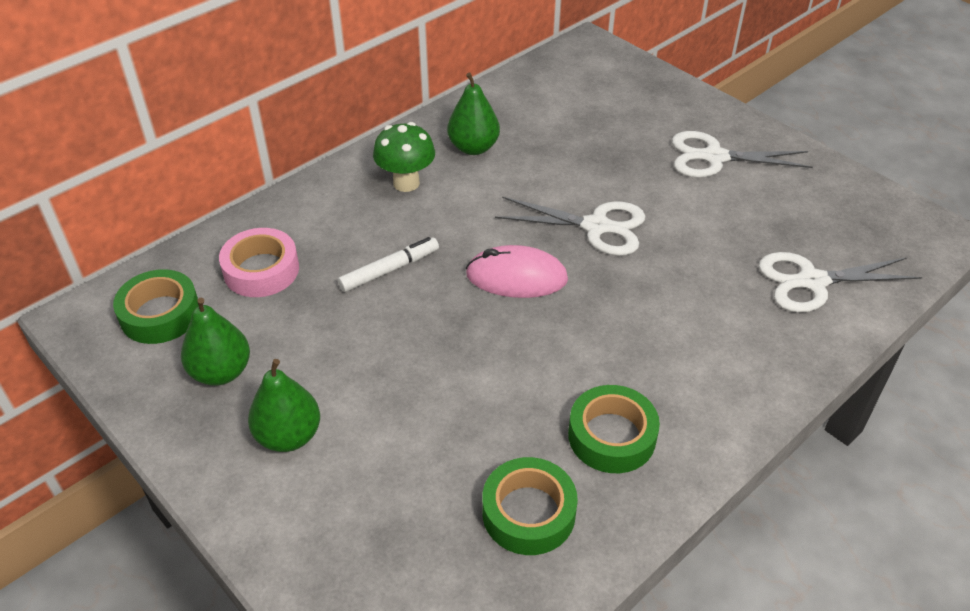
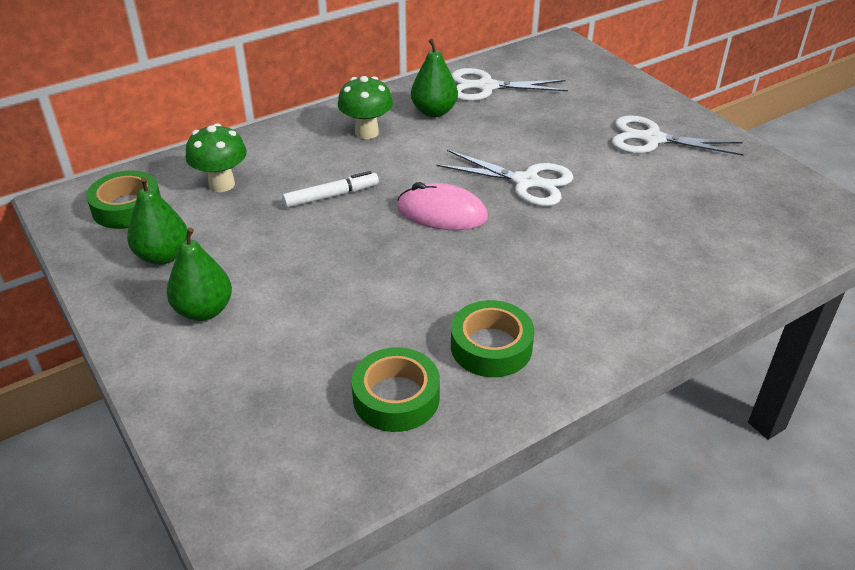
camera: 10 degrees right, 5 degrees down
(261, 270) = (222, 184): pink tape -> green mushroom
(812, 281) = (718, 246): white scissors -> white scissors (486, 87)

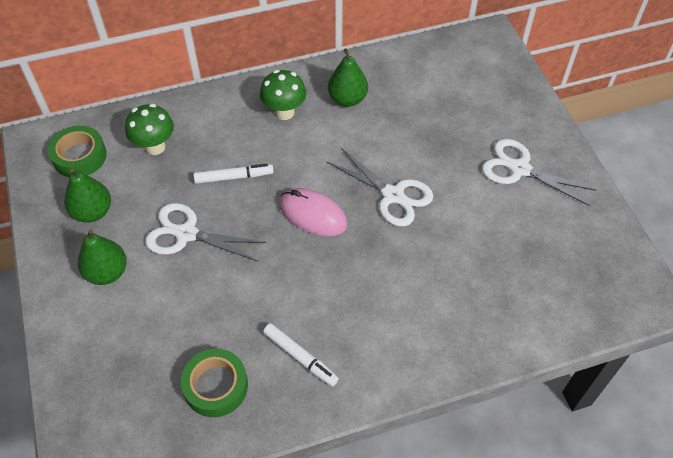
camera: 15 degrees right, 15 degrees up
(486, 87) = (402, 78): white scissors -> white scissors (186, 234)
(491, 347) = (300, 357): green tape -> white marker

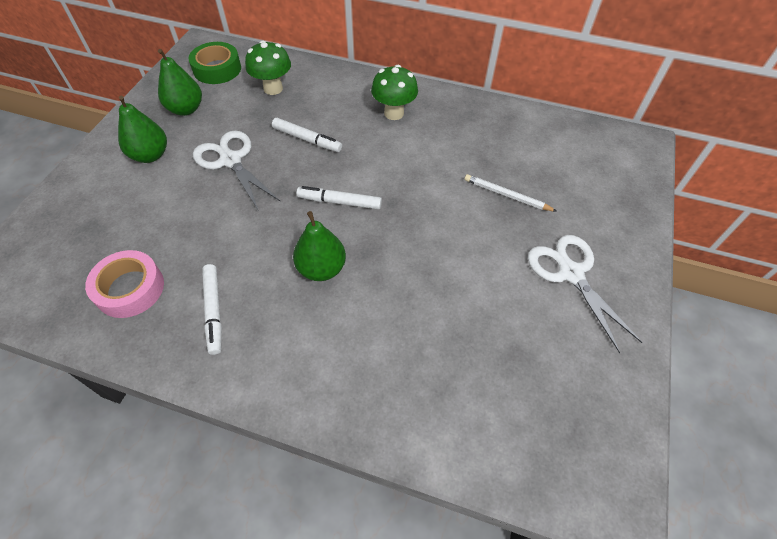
camera: 35 degrees right, 0 degrees up
(216, 386) = (130, 289): green tape -> pink tape
(313, 214) = (339, 202): pink mouse -> white marker
(347, 99) = (456, 129): green pear -> green pear (321, 269)
(393, 195) = (423, 226): white scissors -> none
(431, 134) = (507, 195): none -> white pencil

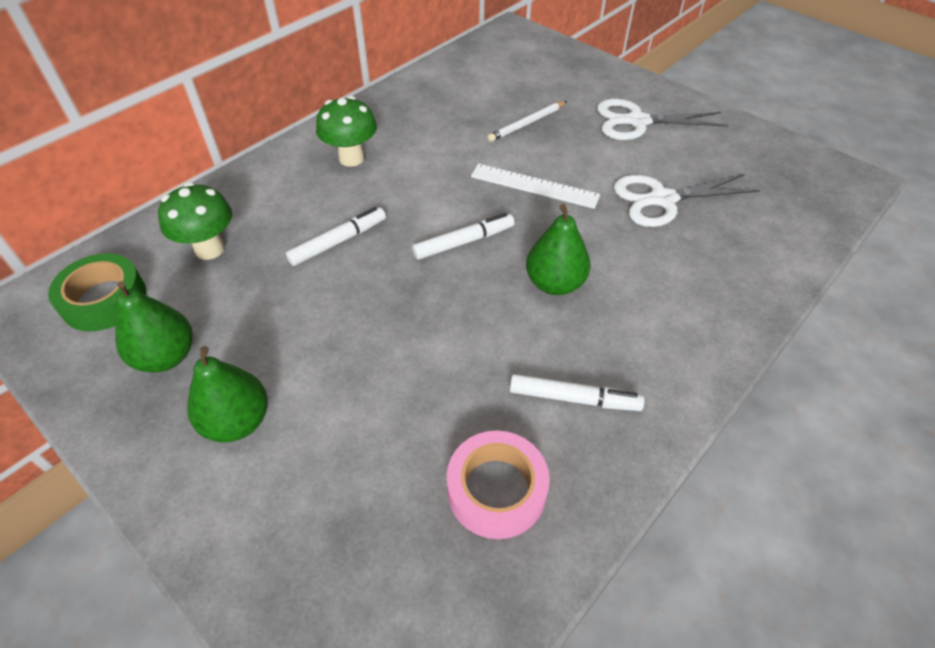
camera: 65 degrees left, 5 degrees down
(230, 160) = (320, 326): white scissors -> white scissors (662, 199)
(339, 202) = (463, 242): white marker -> white marker turned 150 degrees counterclockwise
(427, 224) = (534, 186): none -> white ruler

